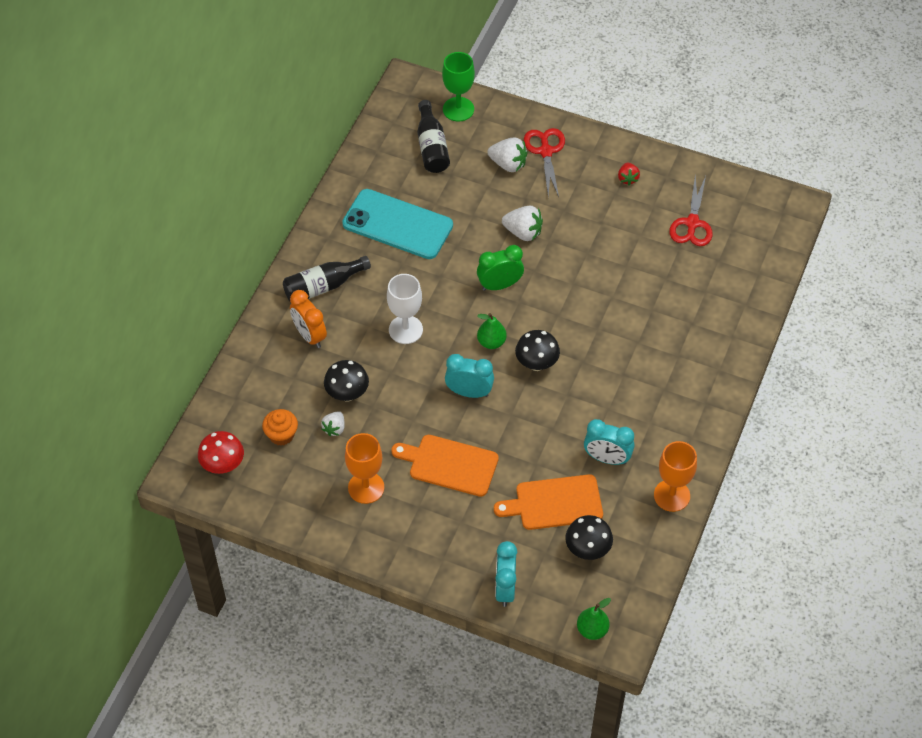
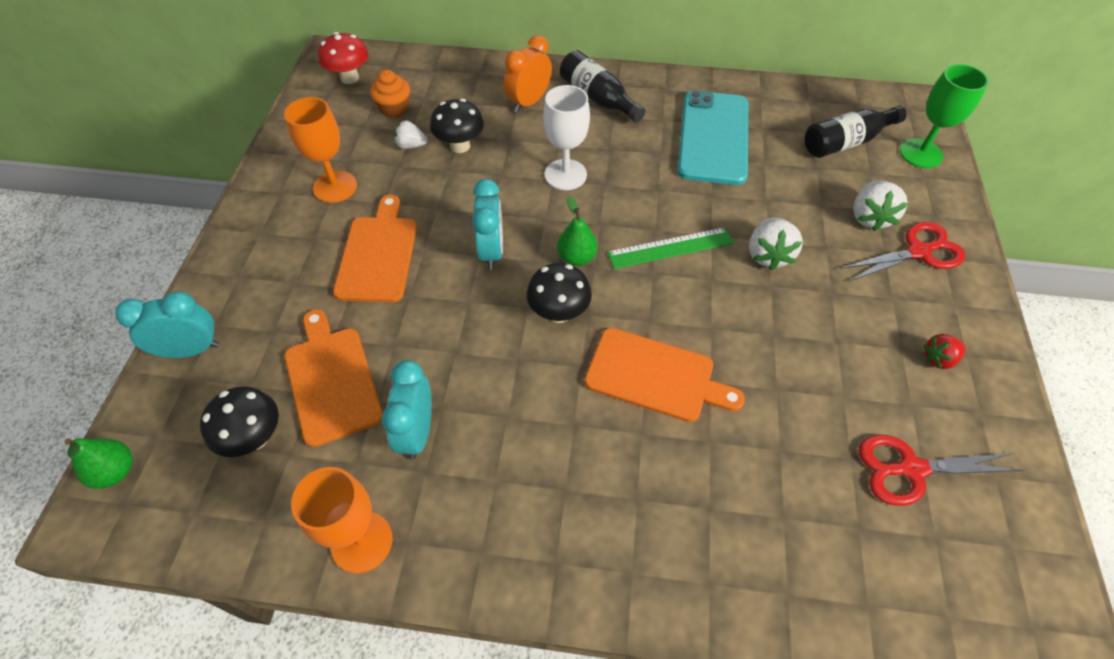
camera: 75 degrees right, 0 degrees up
(499, 285) = (670, 248): green clock -> green ruler
(601, 324) = (655, 376): none -> orange cutting board

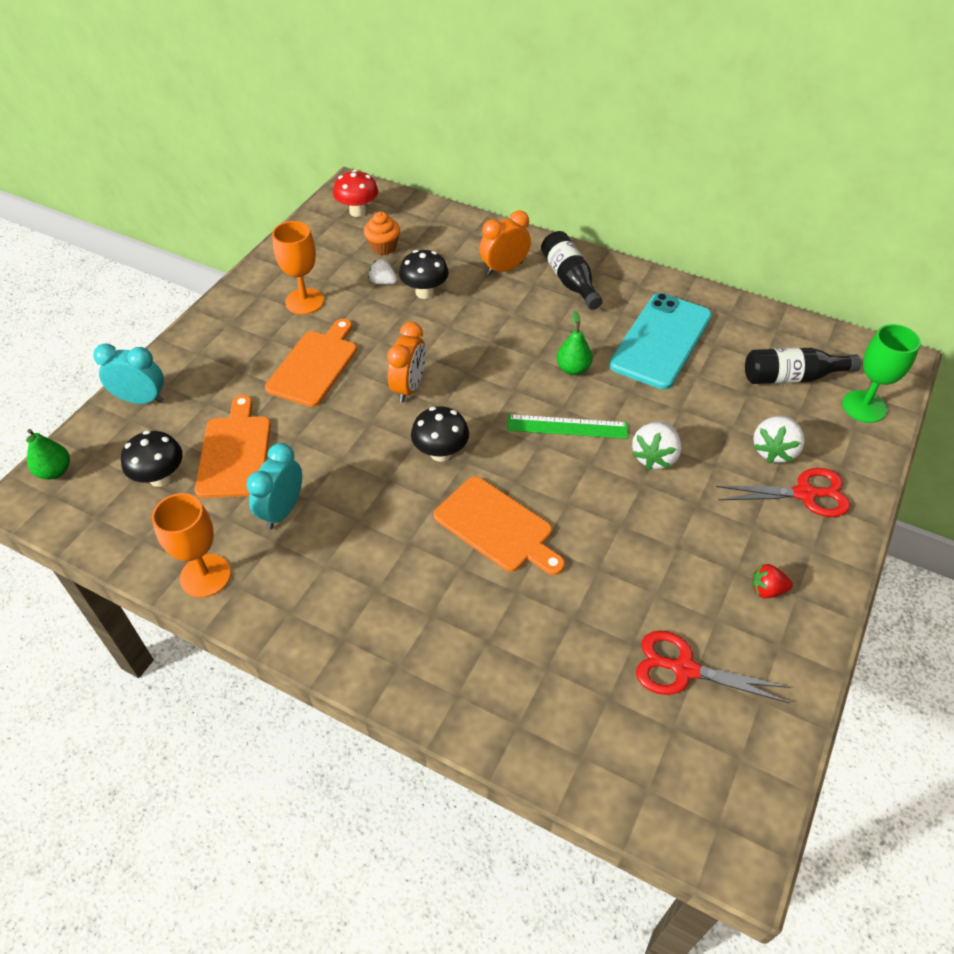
camera: 20 degrees right, 5 degrees down
(491, 251) = (409, 388): turquoise clock -> orange clock
(565, 175) = (505, 340): white goblet -> none
(576, 258) = (479, 412): green pear -> green pear (573, 369)

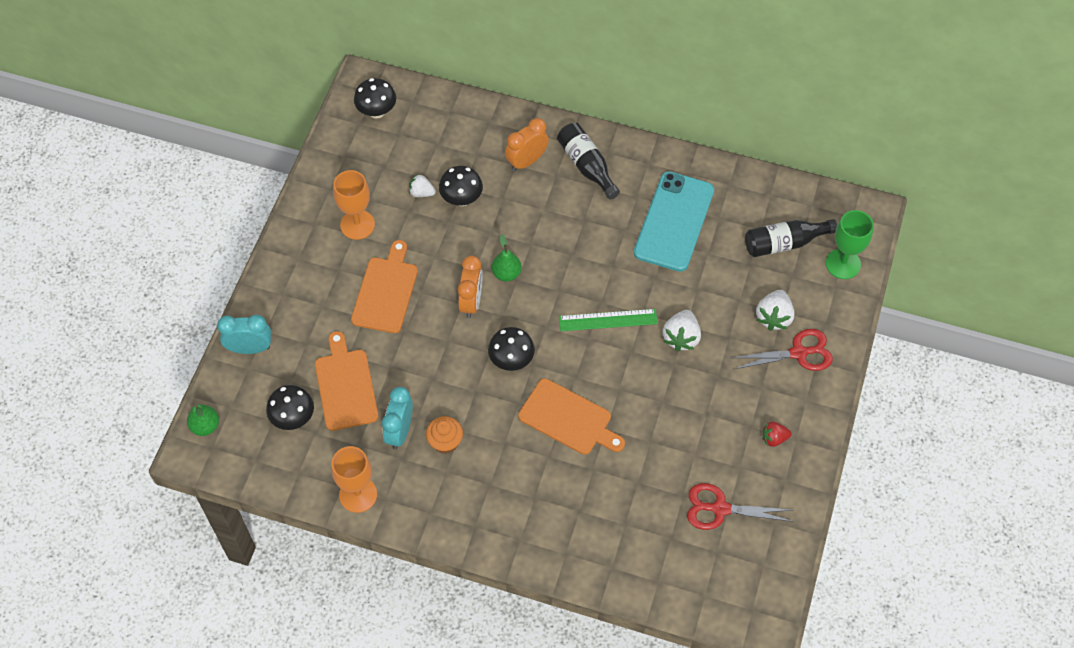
camera: 10 degrees left, 10 degrees up
(358, 211) = (377, 111): red mushroom -> black mushroom
(383, 247) = (412, 152): orange cupcake -> orange cupcake (445, 442)
(573, 369) = (604, 262): green pear -> green pear (506, 273)

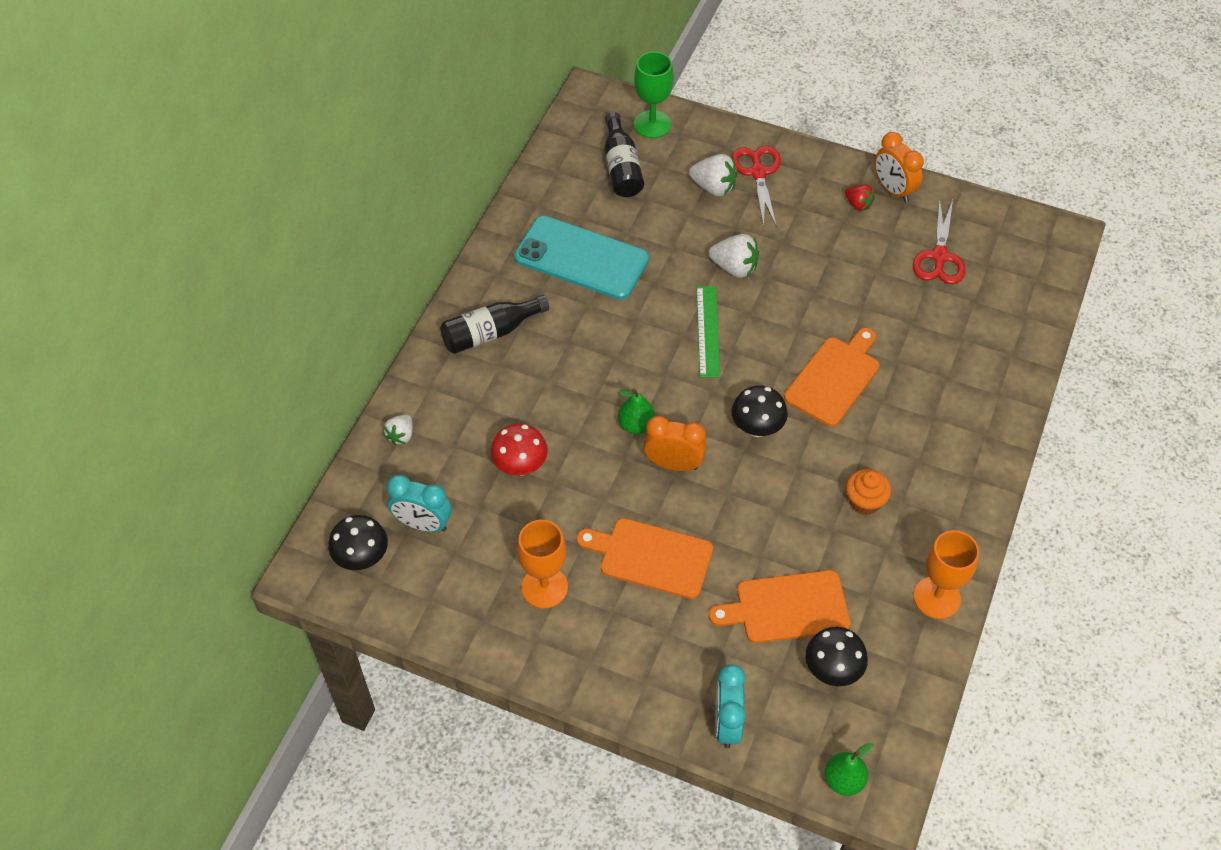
camera: 85 degrees left, 5 degrees down
(400, 431) = (851, 549): turquoise clock -> turquoise clock (423, 524)
(421, 193) = (504, 510): white strawberry -> white strawberry (401, 435)
(461, 199) = (520, 466): black mushroom -> red mushroom
(526, 161) = (473, 393): orange clock -> orange clock (893, 190)
(774, 438) = (858, 204): red strawberry -> red strawberry turned 45 degrees counterclockwise

